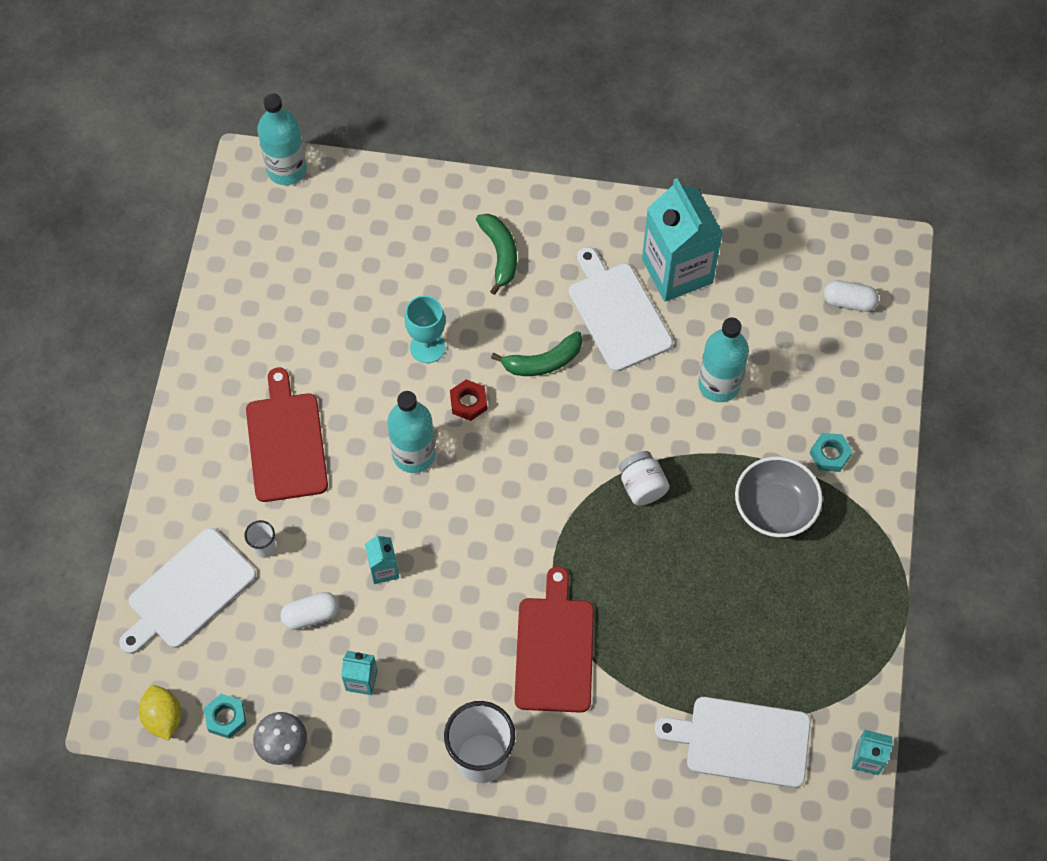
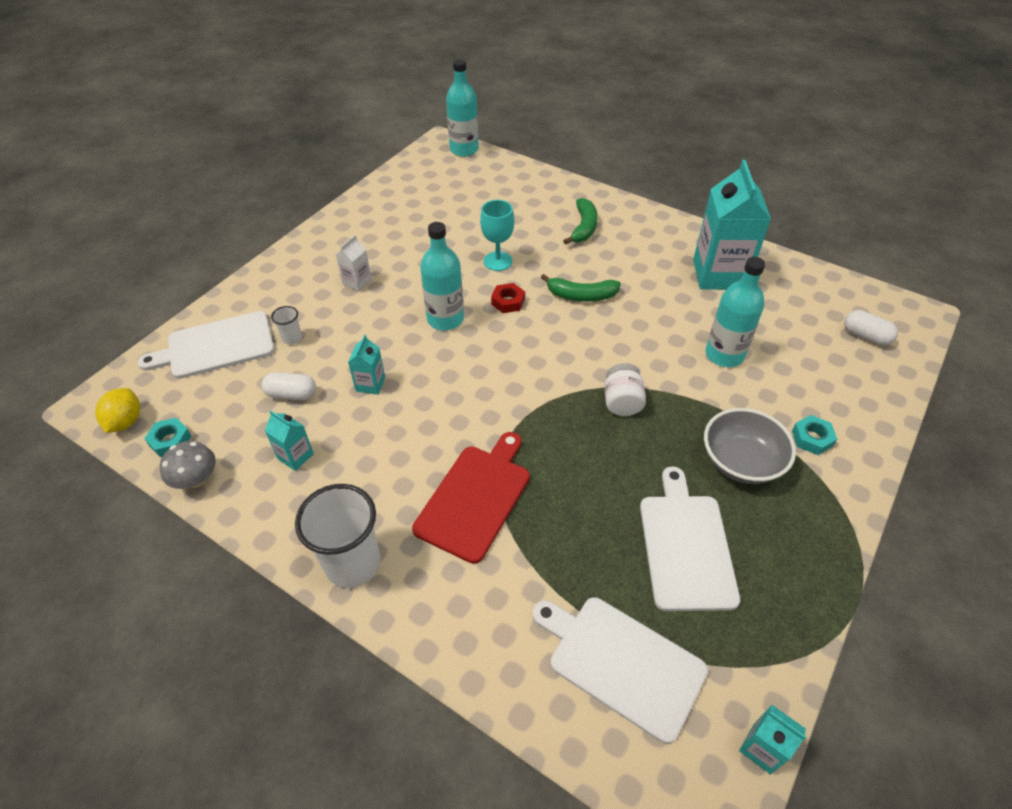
camera: 25 degrees right, 15 degrees down
(286, 442) = (357, 282): red cutting board -> white carton
(617, 313) = (657, 285): white cutting board -> white cutting board (685, 545)

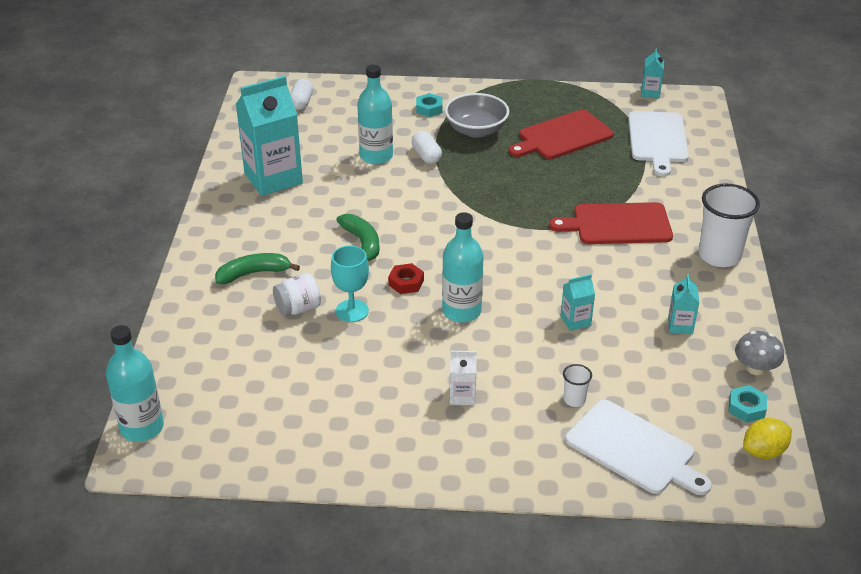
camera: 120 degrees left, 10 degrees down
(291, 394) = (631, 362): white capsule -> white capsule (426, 156)
(622, 402) = (469, 188): white jar -> white jar (298, 308)
(685, 545) = (562, 136): white cutting board -> red cutting board

